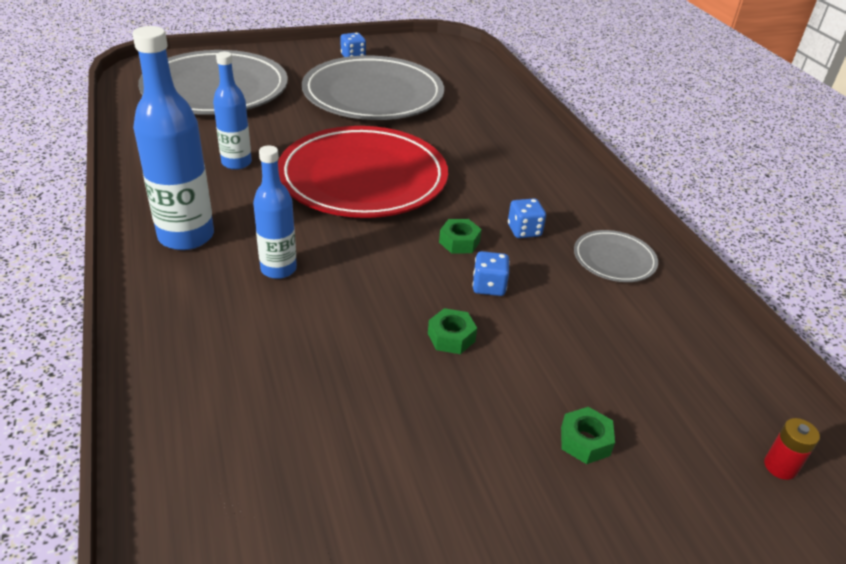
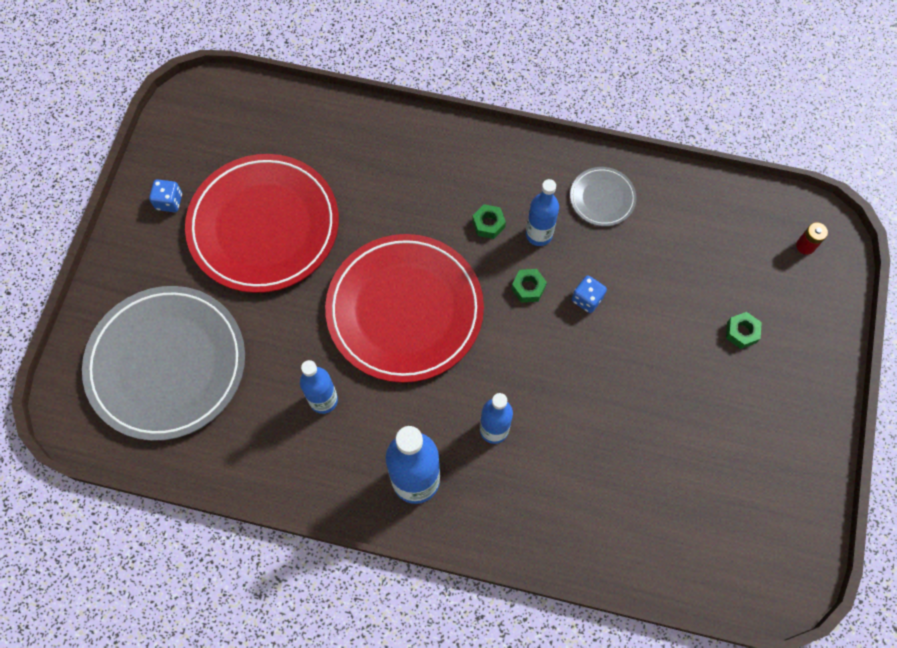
camera: 55 degrees left, 30 degrees up
(373, 95) = (264, 226): grey plate -> red plate
(451, 337) = (623, 353): green nut -> green nut (488, 224)
(524, 231) = (539, 234): blue dice -> blue bottle

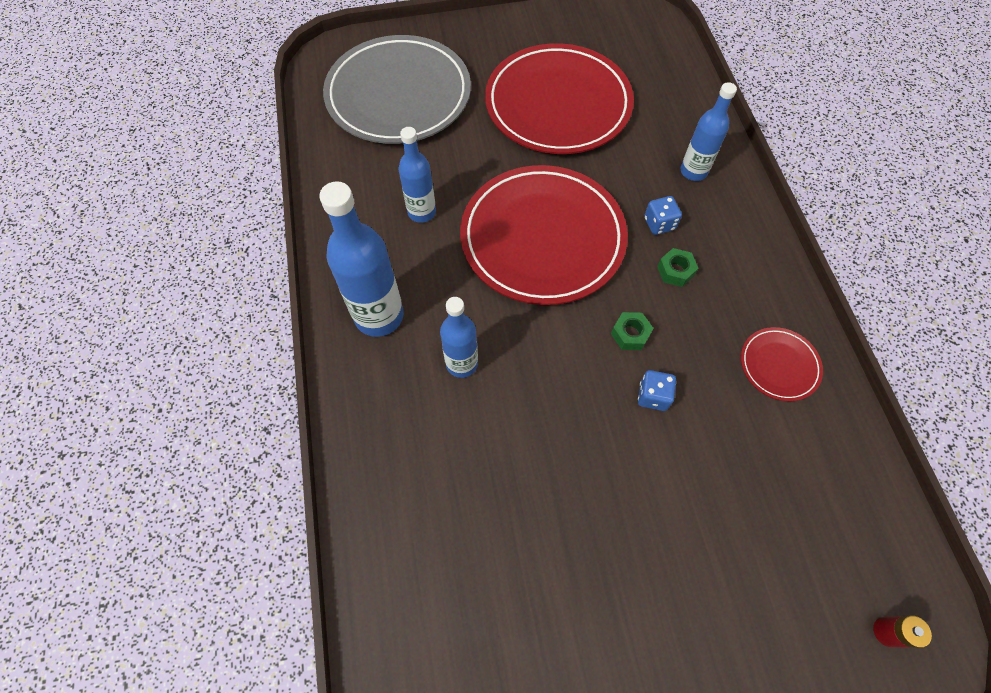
camera: 65 degrees right, 5 degrees down
(169, 201) = (539, 37): blue dice -> blue dice (659, 224)
(539, 234) = (695, 320): blue bottle -> blue bottle (693, 171)
(602, 198) = (779, 365): grey plate -> red plate
(741, 332) = (718, 589): green nut -> none

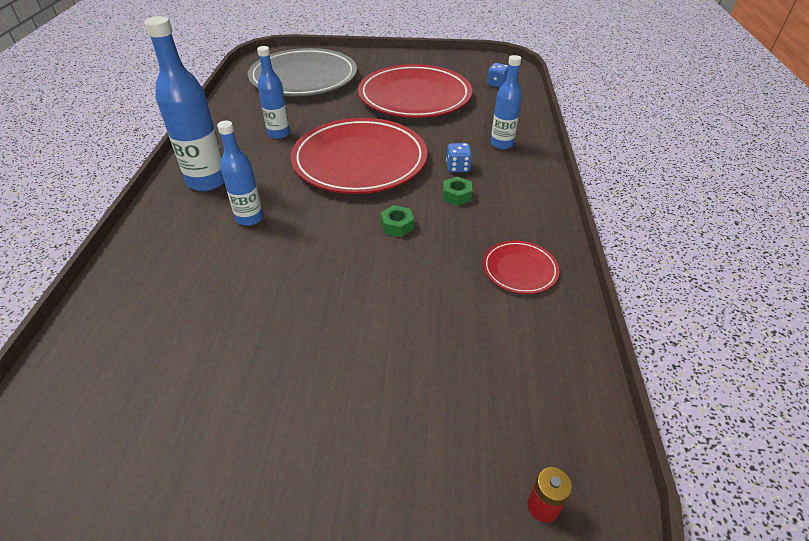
camera: 15 degrees right, 20 degrees down
(653, 396) = (394, 267): blue dice -> blue dice (497, 84)

